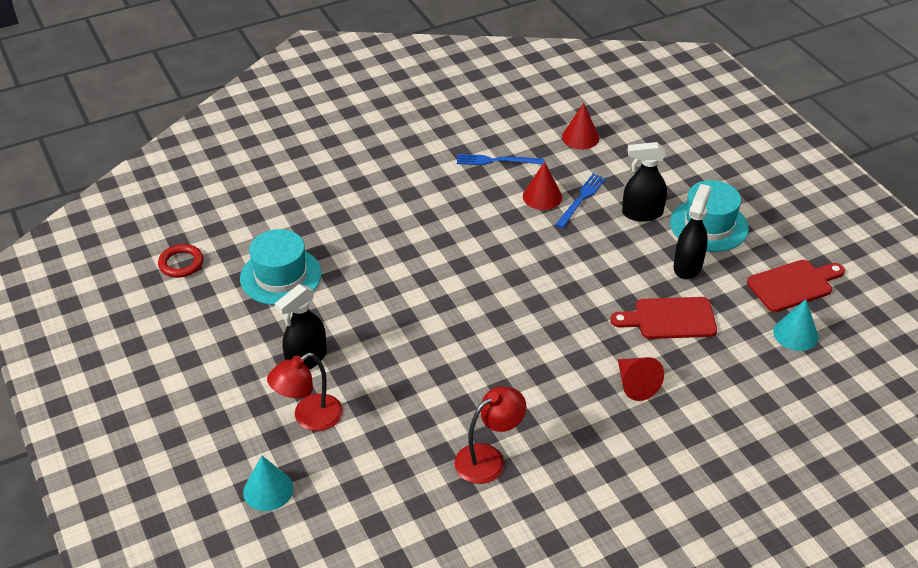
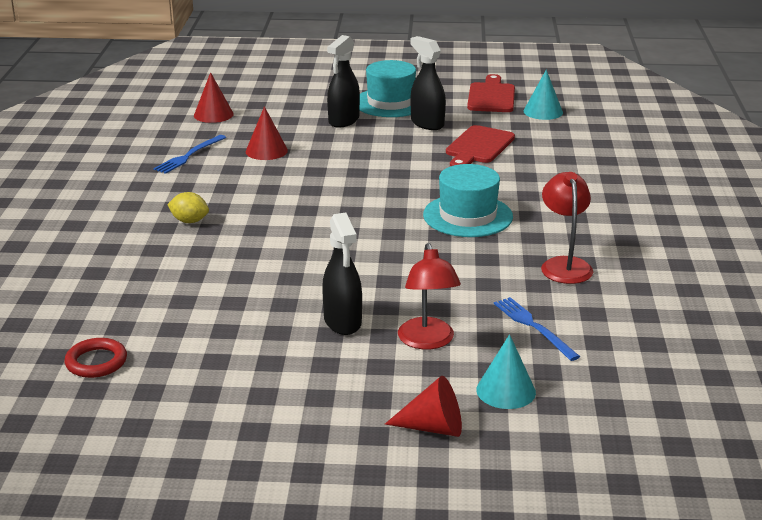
camera: 60 degrees left, 15 degrees down
(281, 276) = (201, 305): turquoise hat -> turquoise hat (467, 216)
(393, 212) = (189, 221): none -> yellow lemon
(581, 199) = (293, 137): blue fork -> blue fork (533, 327)
(635, 384) = (537, 181): red cone -> red cone (433, 427)

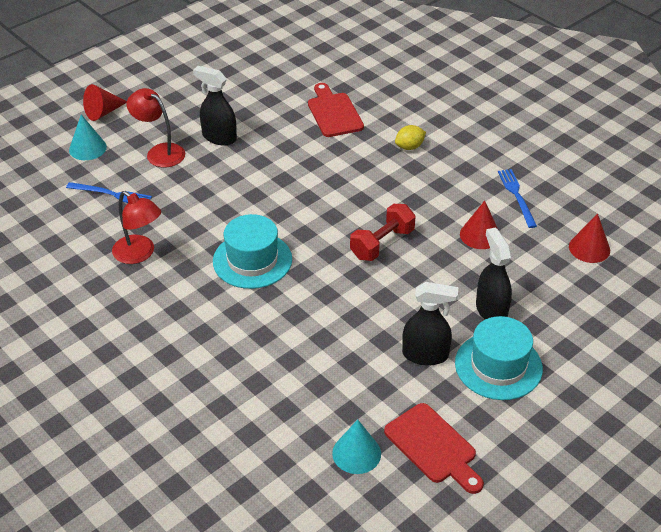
camera: 135 degrees right, 15 degrees up
(96, 362) = (299, 55): red ring -> none
(346, 178) = (382, 244): none -> red dumbbell
(478, 147) = (343, 349): red cutting board -> red cutting board (334, 113)

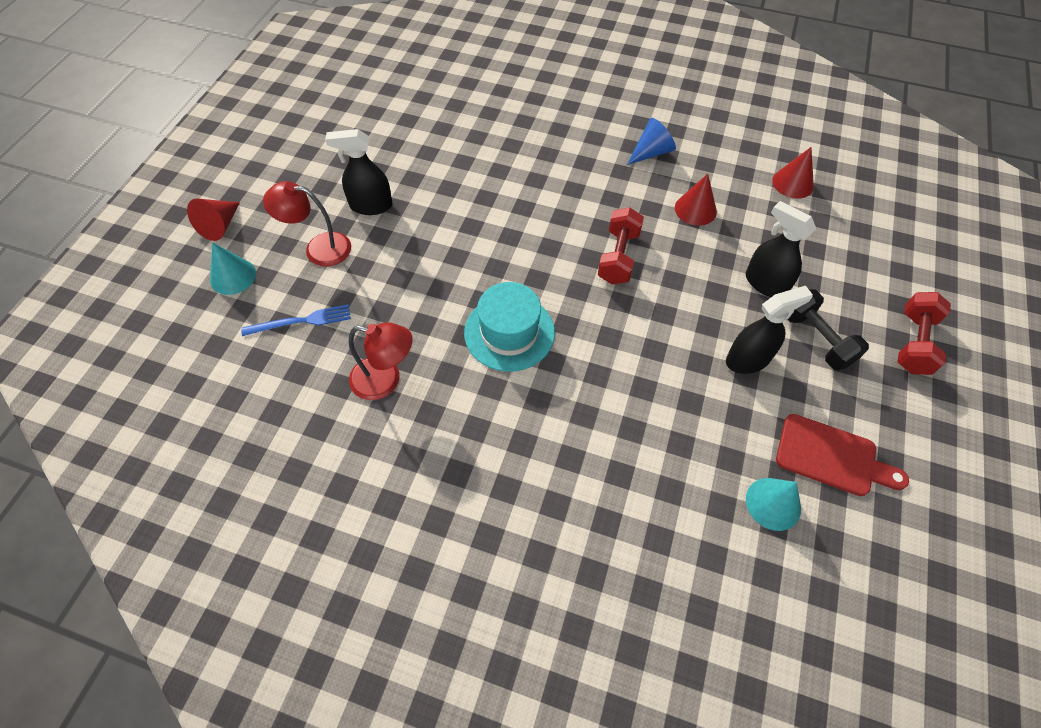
camera: 30 degrees left, 15 degrees up
(334, 113) = (466, 134): red cutting board -> none
(409, 147) = (564, 143): yellow lemon -> none
(479, 179) = (651, 152): none -> blue cone
(498, 366) = (816, 339): turquoise hat -> black dumbbell
(516, 196) = (695, 156): blue fork -> none
(585, 405) = (913, 343): none -> red dumbbell

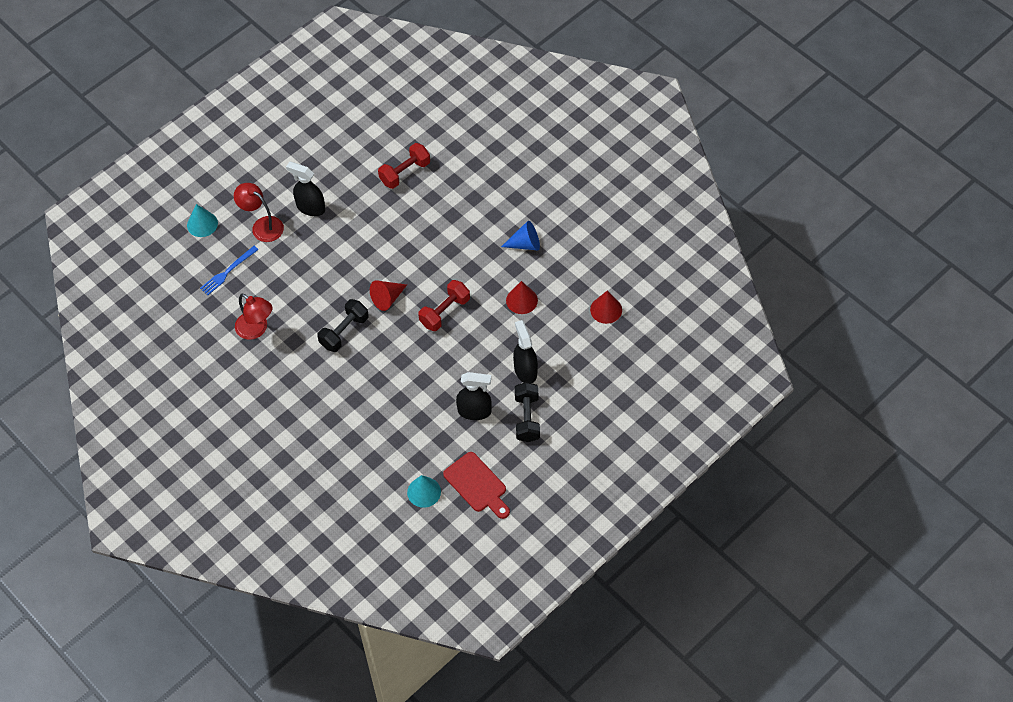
camera: 30 degrees right, 0 degrees up
(220, 225) = (210, 183): red cone -> red cone (387, 298)
(301, 321) = (228, 272): blue fork -> blue fork turned 120 degrees clockwise
(509, 332) = (344, 332): turquoise hat -> black dumbbell
(913, 343) = (586, 447): red dumbbell -> red dumbbell (405, 173)

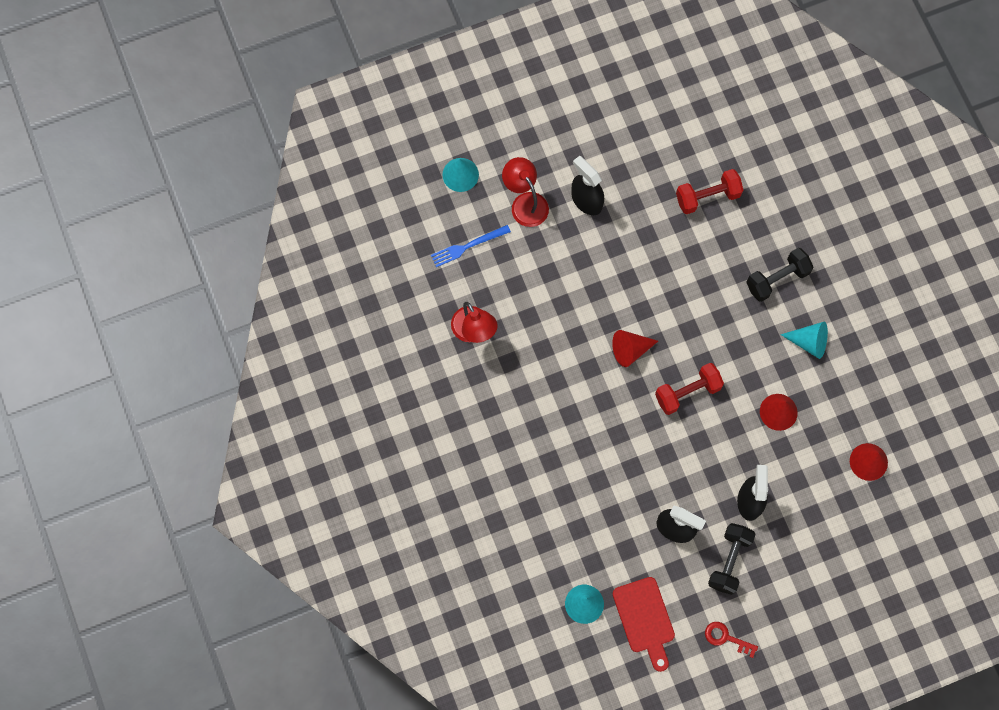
camera: 20 degrees right, 15 degrees up
(344, 332) = (568, 373): black dumbbell -> black dumbbell (777, 279)
(525, 244) = (809, 342): blue cone -> turquoise cone
(547, 474) = (726, 638): none -> red key

